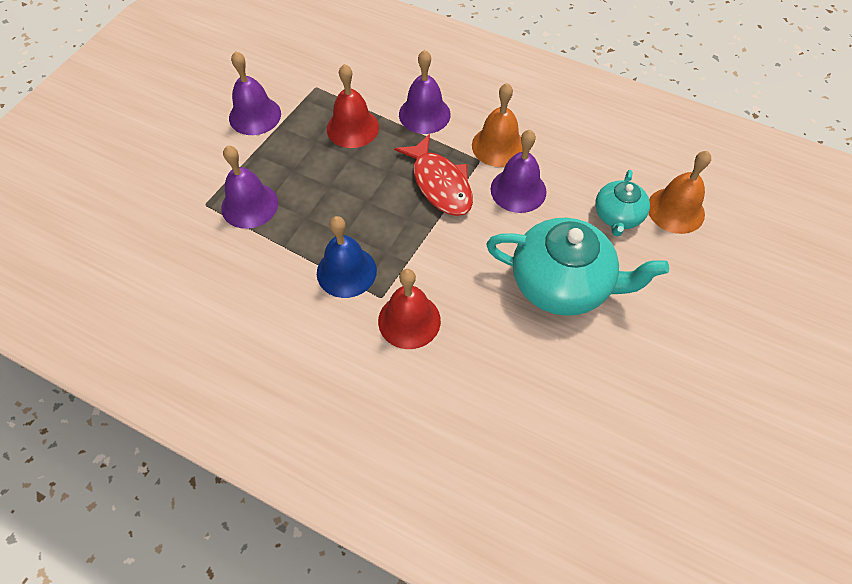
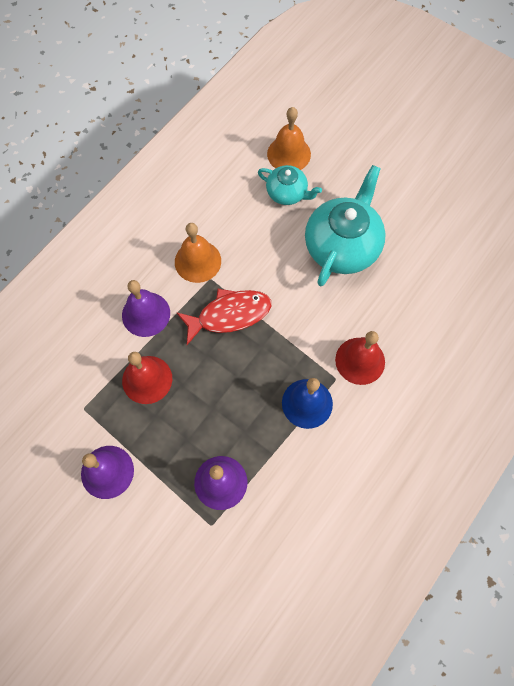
camera: 80 degrees left, 10 degrees up
(518, 190) = (248, 256): purple bell -> none

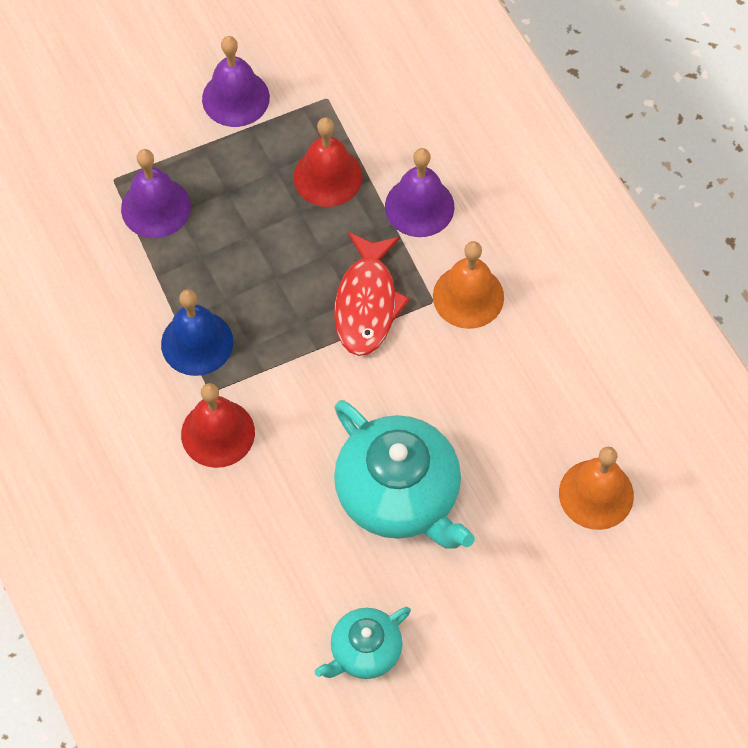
camera: 115 degrees right, 5 degrees down
(287, 193) = (525, 460): turquoise teapot -> turquoise teapot (364, 651)

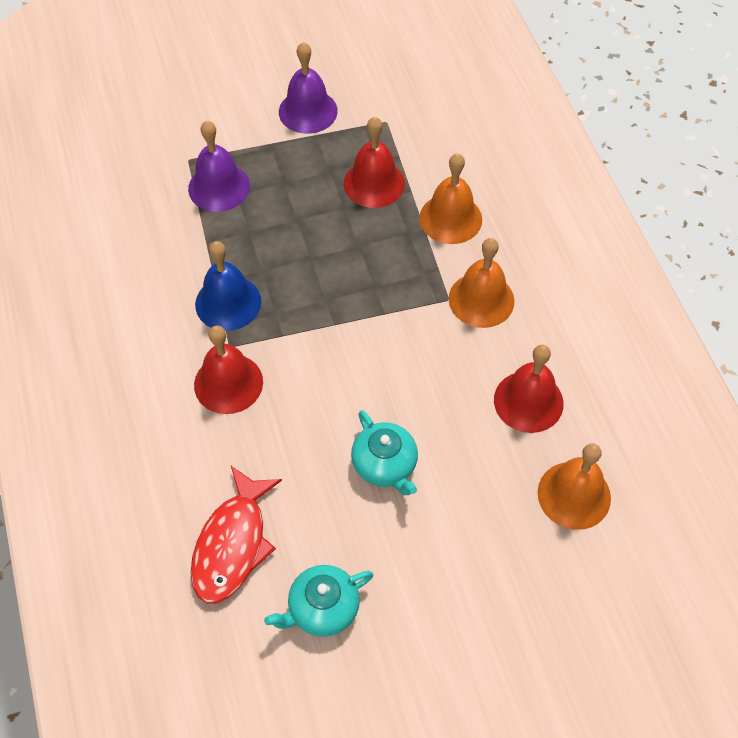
camera: 10 degrees right, 5 degrees down
(367, 303) = (388, 292): red fish -> red fish (233, 544)
(399, 494) = (385, 465): turquoise teapot -> turquoise teapot, size x0.55
(419, 206) = (450, 218): purple bell -> orange bell
(535, 402) = (528, 401): none -> red bell

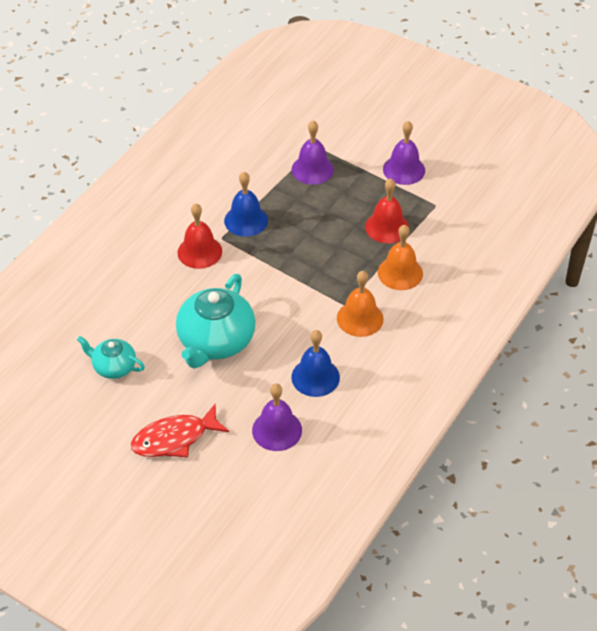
camera: 50 degrees right, 10 degrees down
(233, 544) = (114, 312): red fish -> red fish (174, 439)
(385, 465) = (215, 341): turquoise teapot -> turquoise teapot, size x1.82
(528, 401) = (315, 377): red bell -> blue bell
(574, 495) = (277, 430): orange bell -> purple bell

